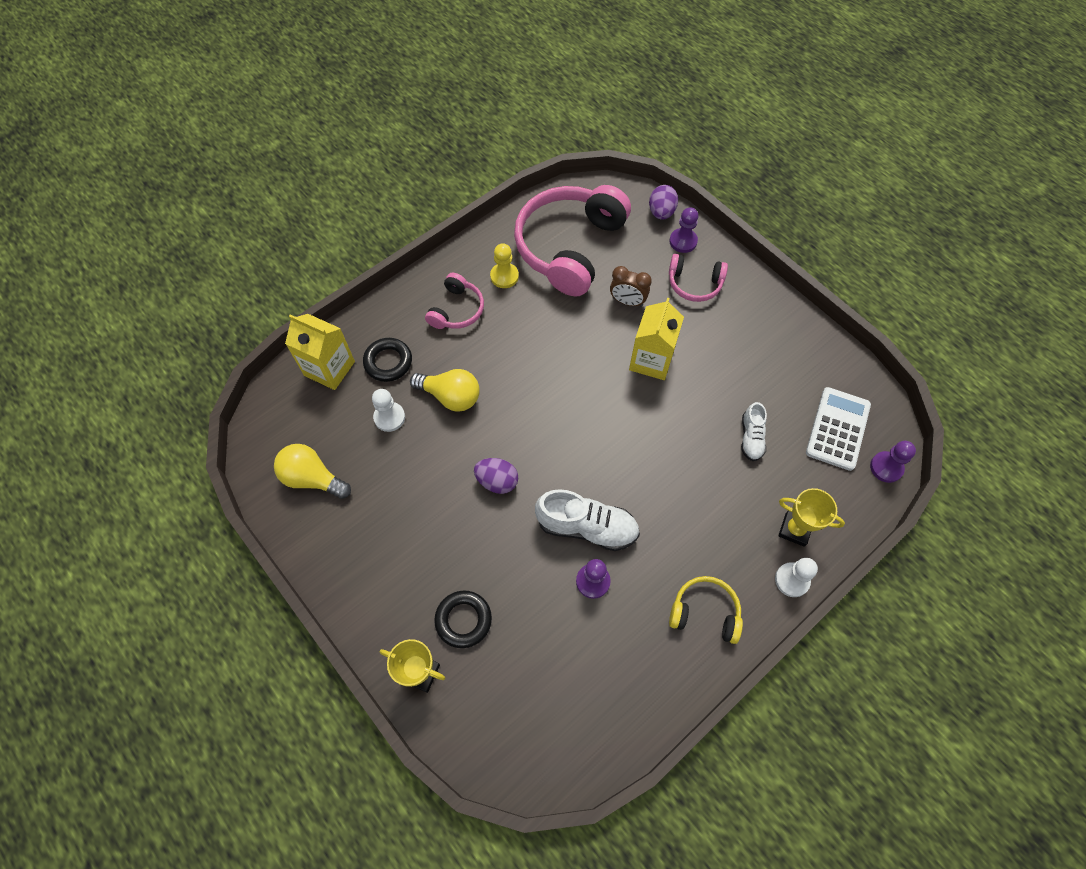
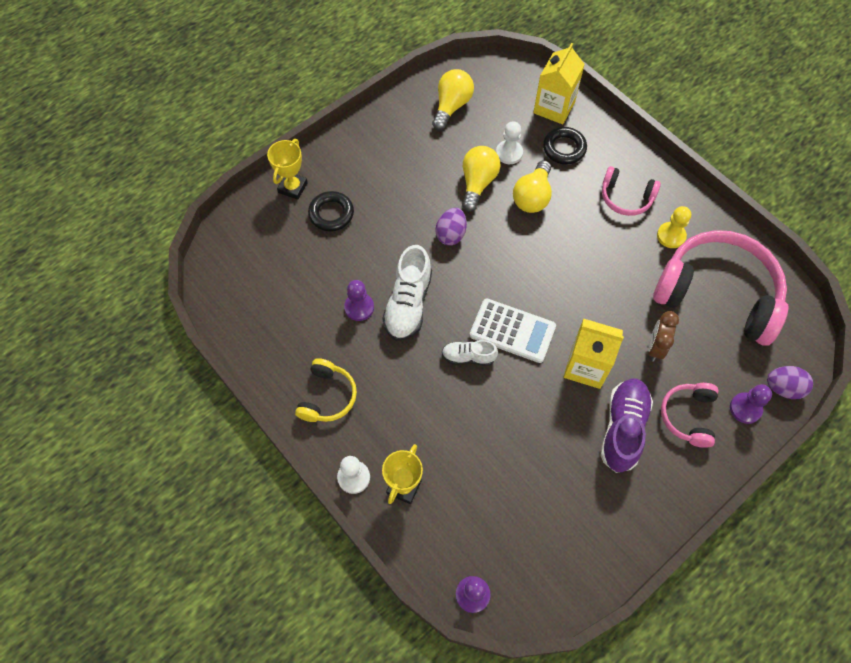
camera: 90 degrees right, 0 degrees up
(429, 451) = (477, 183): none -> yellow light bulb
(712, 335) = (623, 429): none -> purple shoe
(751, 437) = (502, 456): white shoe -> white shoe (468, 357)
(837, 429) = (517, 548): white calculator -> white calculator (512, 331)

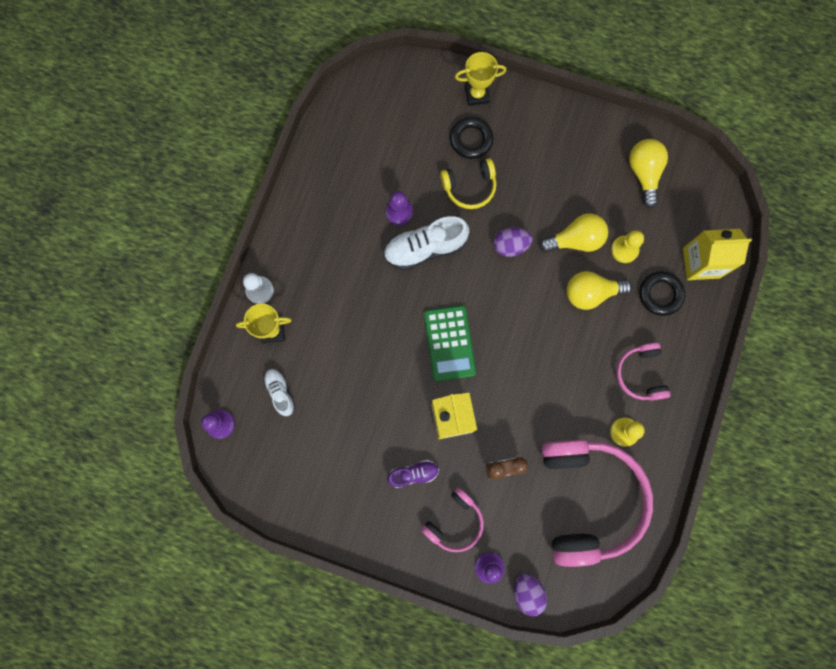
camera: 60 degrees right, 15 degrees up
(327, 396) = (311, 234): yellow headphones -> yellow headphones (469, 187)
(451, 106) = (644, 174): yellow light bulb -> yellow light bulb turned 90 degrees counterclockwise
(468, 357) = (406, 321): white shoe -> white shoe (280, 392)
(509, 153) = (624, 249): white pawn -> yellow pawn
(512, 331) = (449, 343): white calculator -> green calculator
(623, 429) = (413, 474): purple shoe -> purple shoe, size x0.57
(688, 416) = (455, 522): pink headphones -> pink headphones turned 150 degrees clockwise

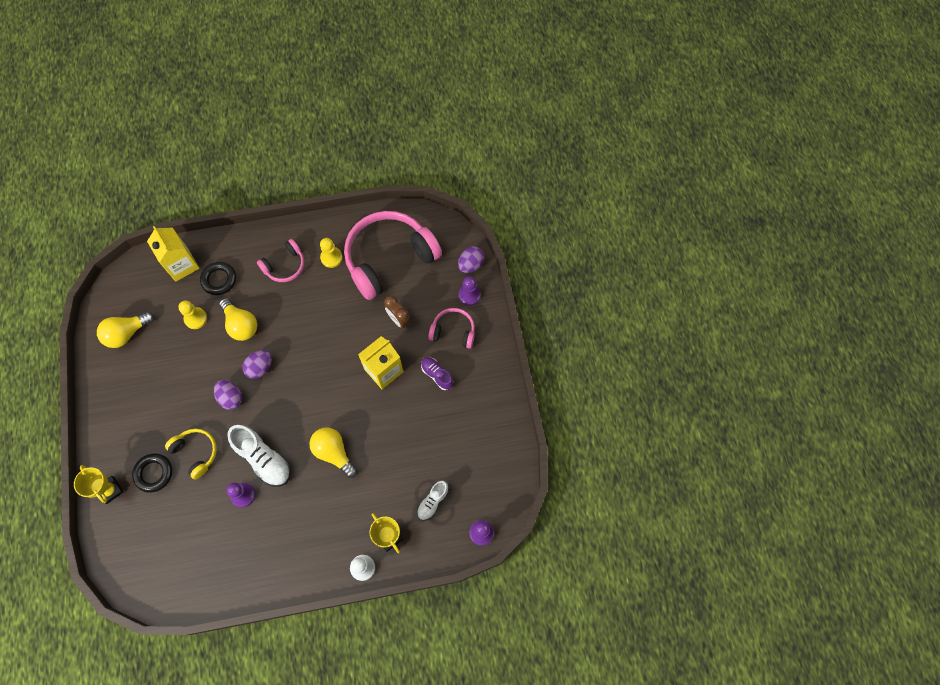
camera: 120 degrees left, 10 degrees down
(449, 343) = (329, 401): green calculator -> none
(528, 290) = (260, 368): none -> purple egg
(575, 240) = (204, 355): yellow light bulb -> yellow light bulb (334, 453)

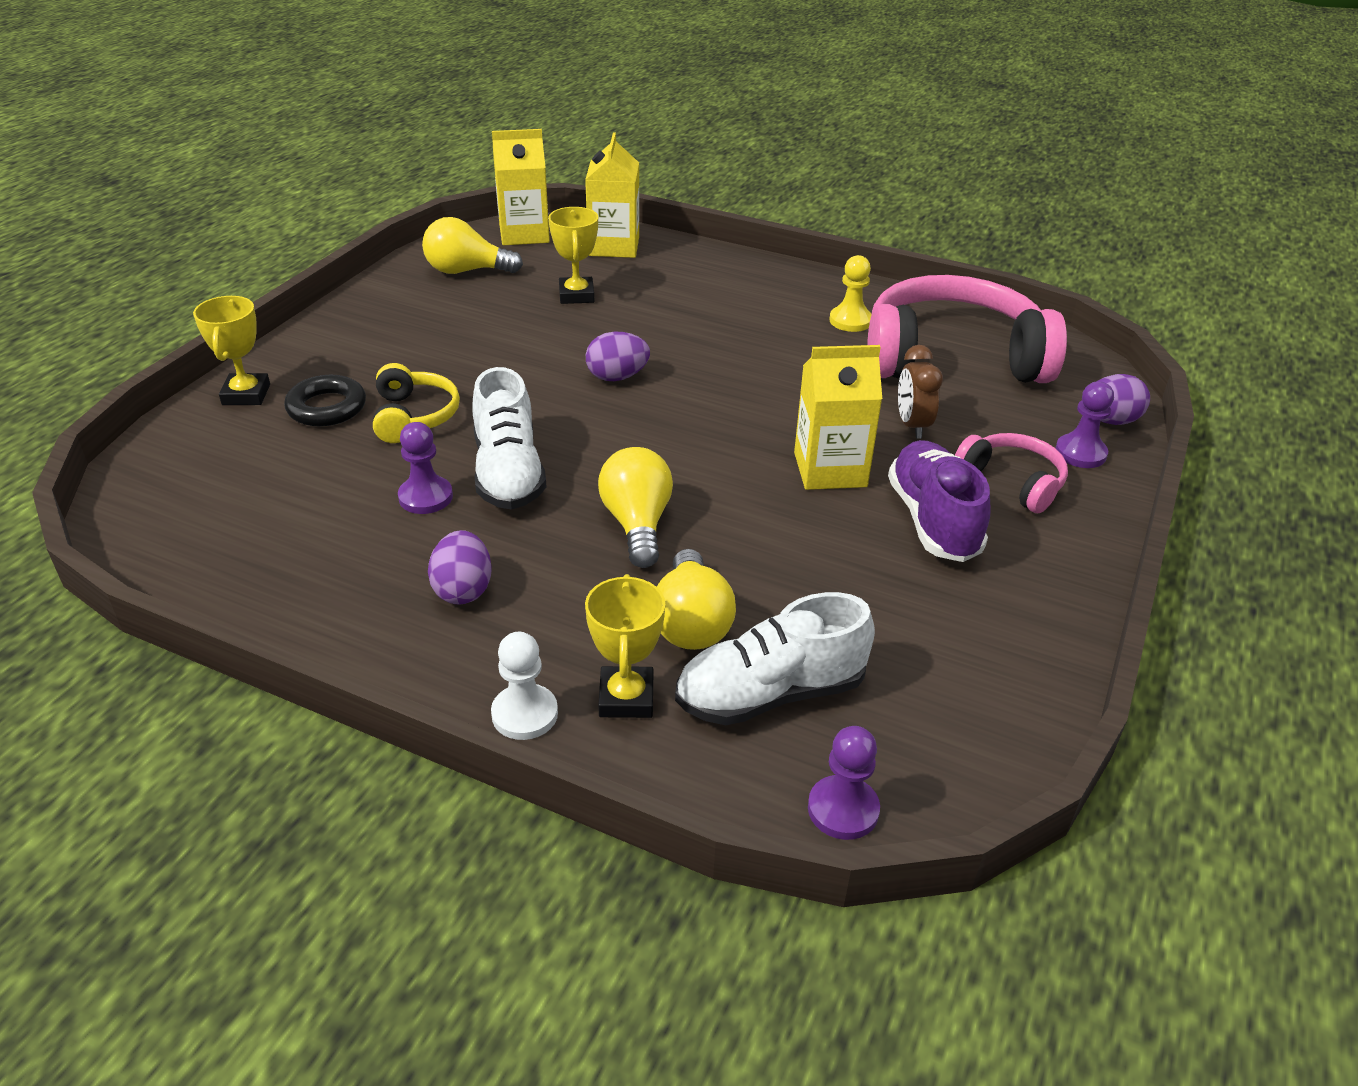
camera: 35 degrees right, 30 degrees down
(128, 283) = (524, 234): none -> yellow carton
(195, 318) = (576, 295): yellow pawn -> yellow trophy
(219, 280) = (651, 277): black ring -> none
(231, 398) = (536, 386): purple egg -> purple egg (463, 590)
(241, 325) = (636, 326): yellow light bulb -> yellow light bulb (691, 623)
(285, 266) = (766, 301): pink headphones -> none
(433, 502) = (770, 694): white shoe -> white shoe, size x1.74
(437, 375) = (933, 520): purple shoe -> purple shoe, size x1.74

